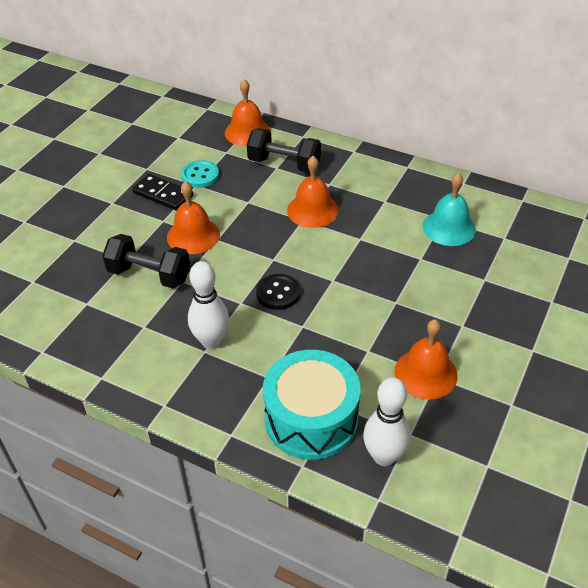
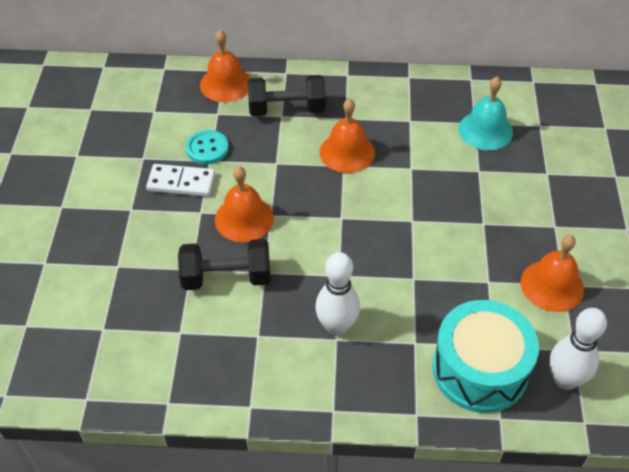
camera: 25 degrees left, 5 degrees up
(163, 194) = (181, 182): black domino -> white domino
(278, 293) = (369, 252): black button -> none

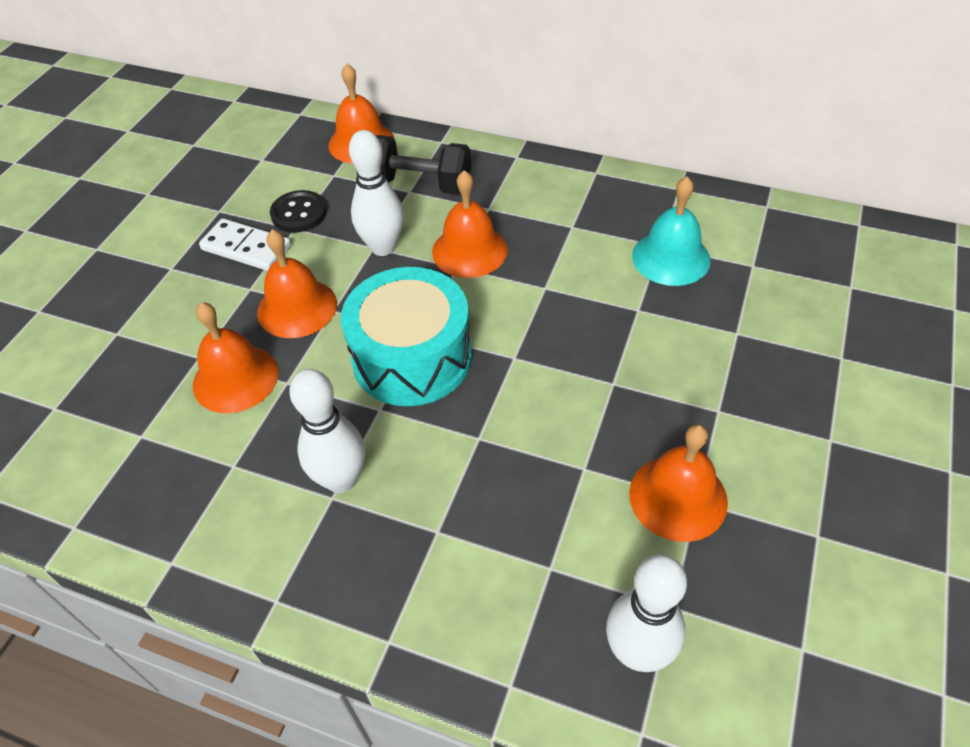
camera: 20 degrees right, 0 degrees up
(207, 148) = (299, 213): turquoise button -> black button
(226, 277) = (235, 378): black dumbbell -> orange bell
(284, 162) = (383, 247): none -> white bowling pin
(480, 369) = (513, 598): turquoise drum -> turquoise drum (412, 357)

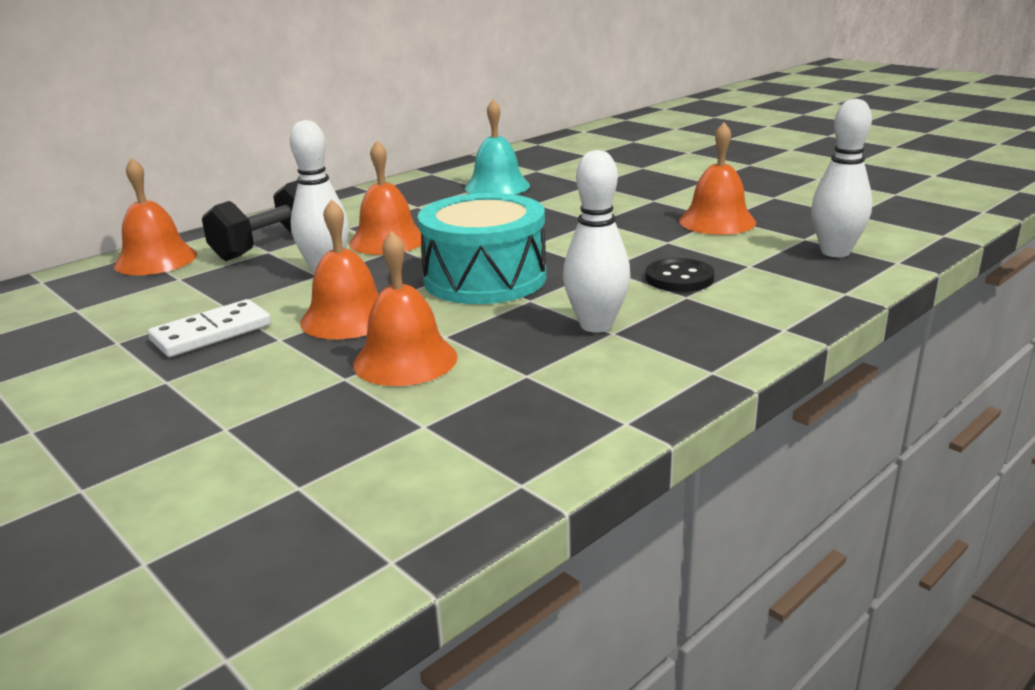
camera: 65 degrees left, 25 degrees down
(299, 213) = (206, 300): black button -> black button (679, 278)

